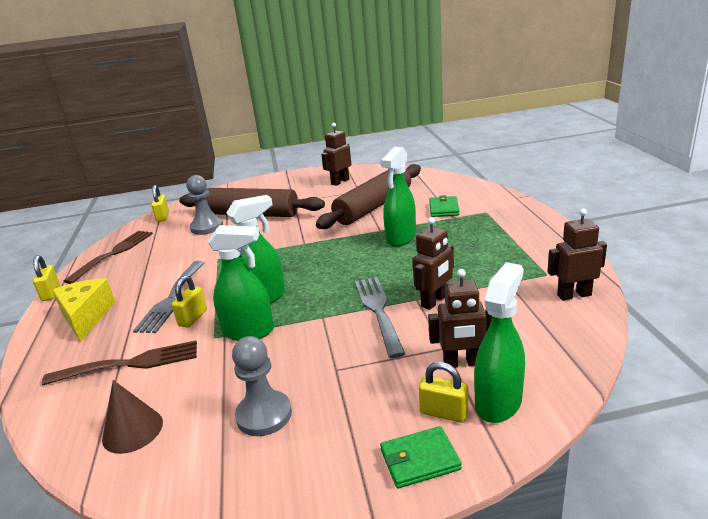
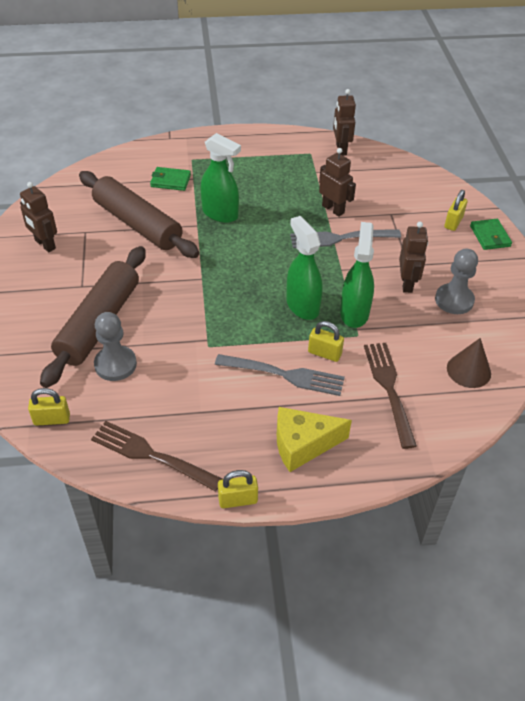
camera: 90 degrees left, 20 degrees up
(462, 363) = (408, 208): brown robot -> brown robot (407, 283)
(498, 402) = (445, 201): green spray bottle -> none

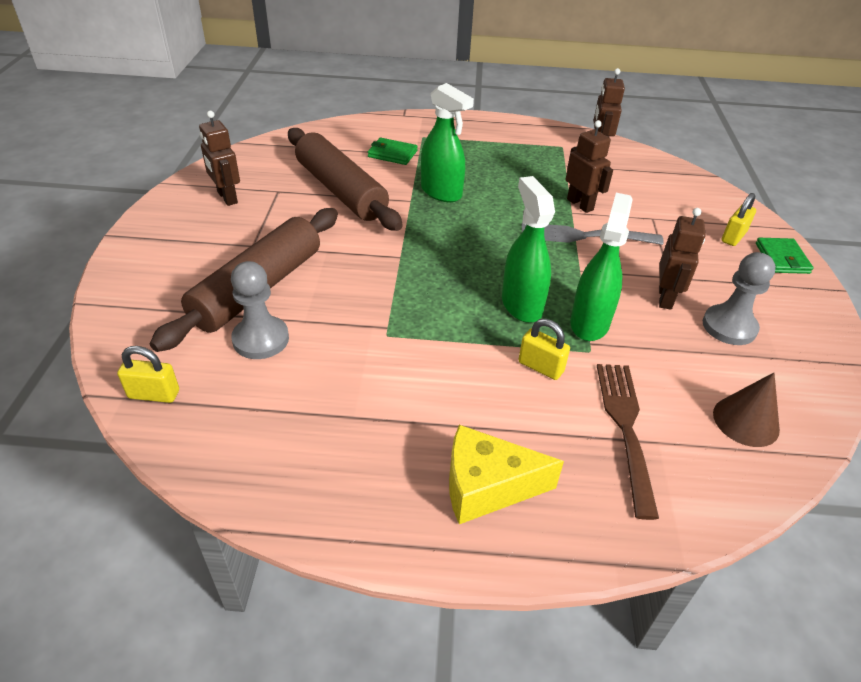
camera: 10 degrees right, 5 degrees down
(151, 455) = (268, 464): brown fork -> none
(238, 500) = (372, 553): yellow padlock -> none
(284, 375) = (480, 386): grey fork -> none

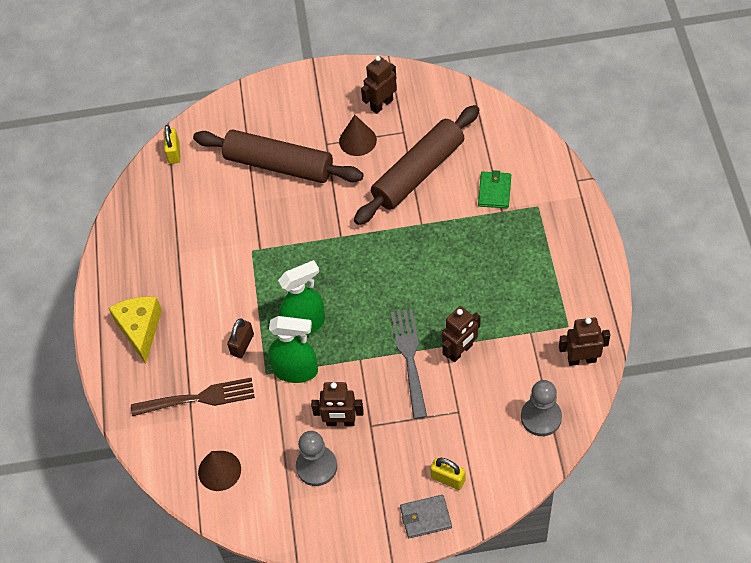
camera: 85 degrees right, 15 degrees up
(261, 339) = (230, 185): grey pawn -> grey pawn (541, 417)
(266, 222) = (357, 140): none -> brown cone
(441, 192) = (441, 243): green spray bottle -> none
(540, 367) = (242, 344): yellow padlock -> brown padlock
(782, 258) = (425, 517): green wallet -> grey wallet

